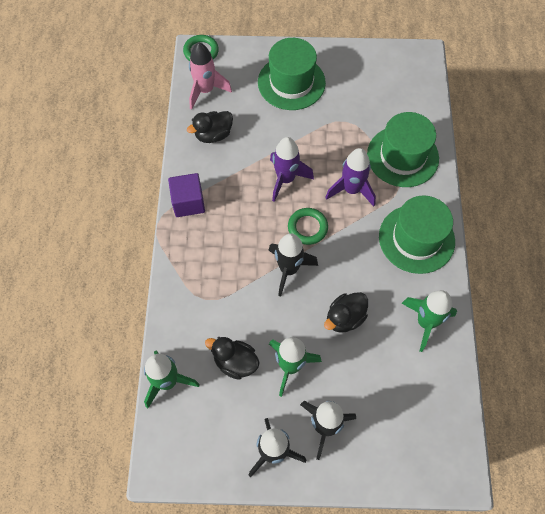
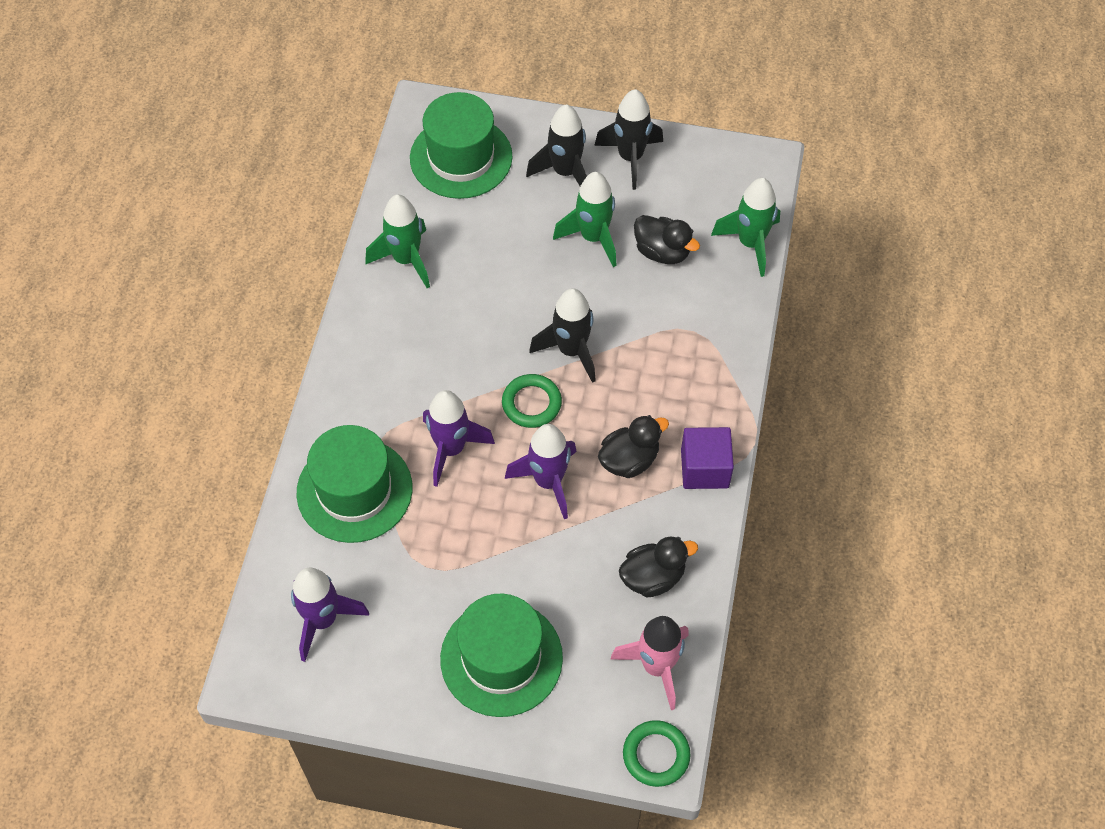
camera: 170 degrees left, 5 degrees down
(345, 318) = (510, 280): black duck -> black duck (629, 460)
(394, 86) = (323, 620): none -> purple rocket
(416, 239) = (379, 364): green hat -> green hat (461, 157)

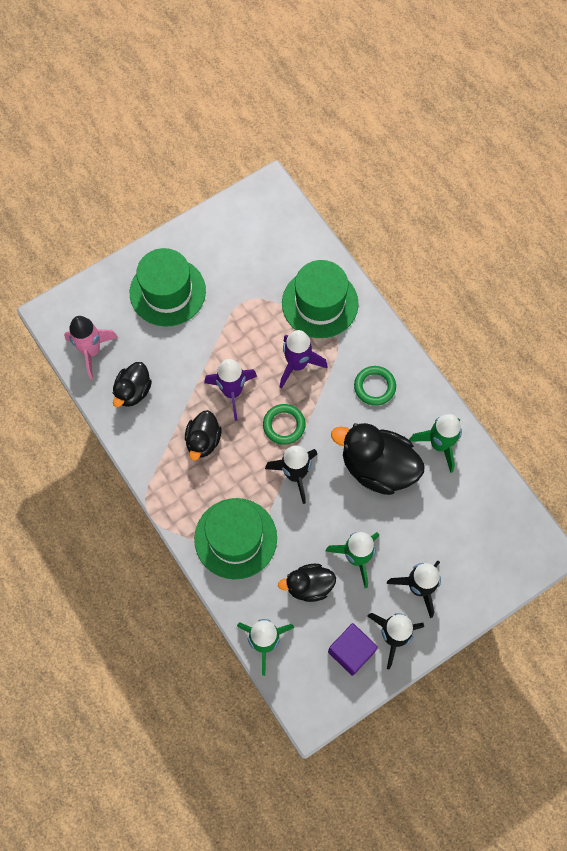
camera: 135 degrees right, 10 degrees up
(323, 620) = (265, 237): purple rocket -> none
(461, 157) = (486, 538): green hat -> green hat (235, 538)
(486, 290) = (377, 467): none -> black duck
(656, 755) = (55, 313): green ring -> green ring (374, 387)
(704, 468) = (160, 472): purple cube -> purple cube (351, 651)

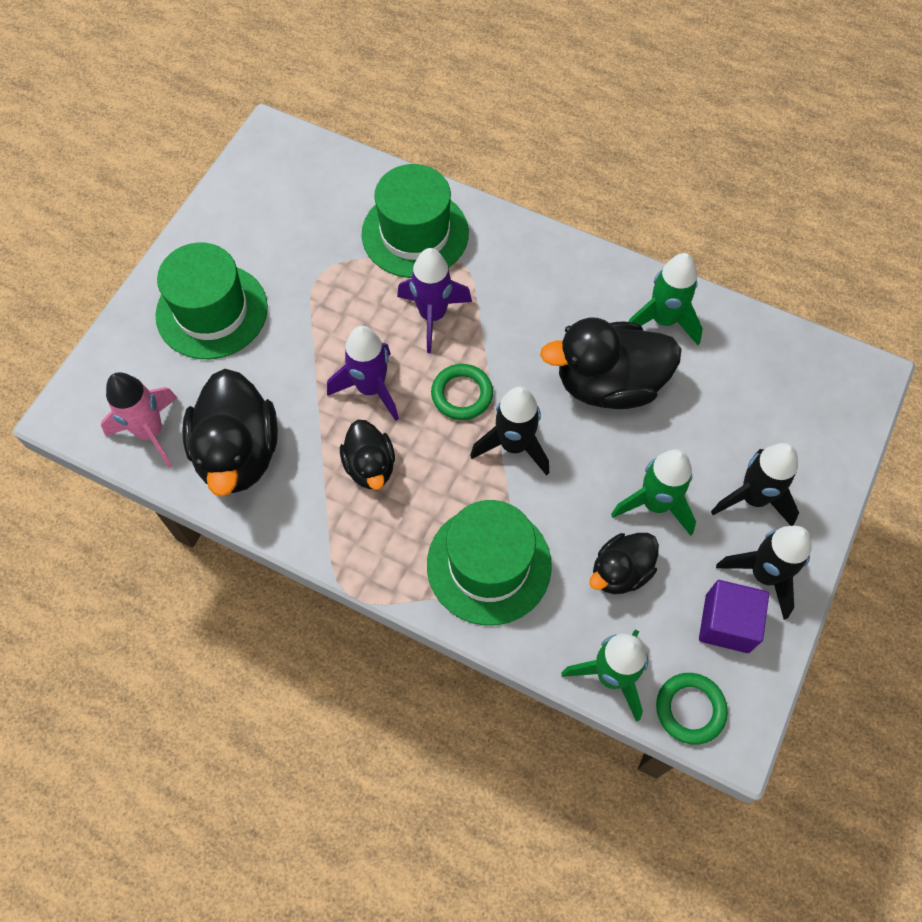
camera: 30 degrees left, 5 degrees down
(133, 391) = (238, 453): black duck -> black duck, size x1.73
(374, 387) = (543, 294): green ring -> green ring (690, 709)

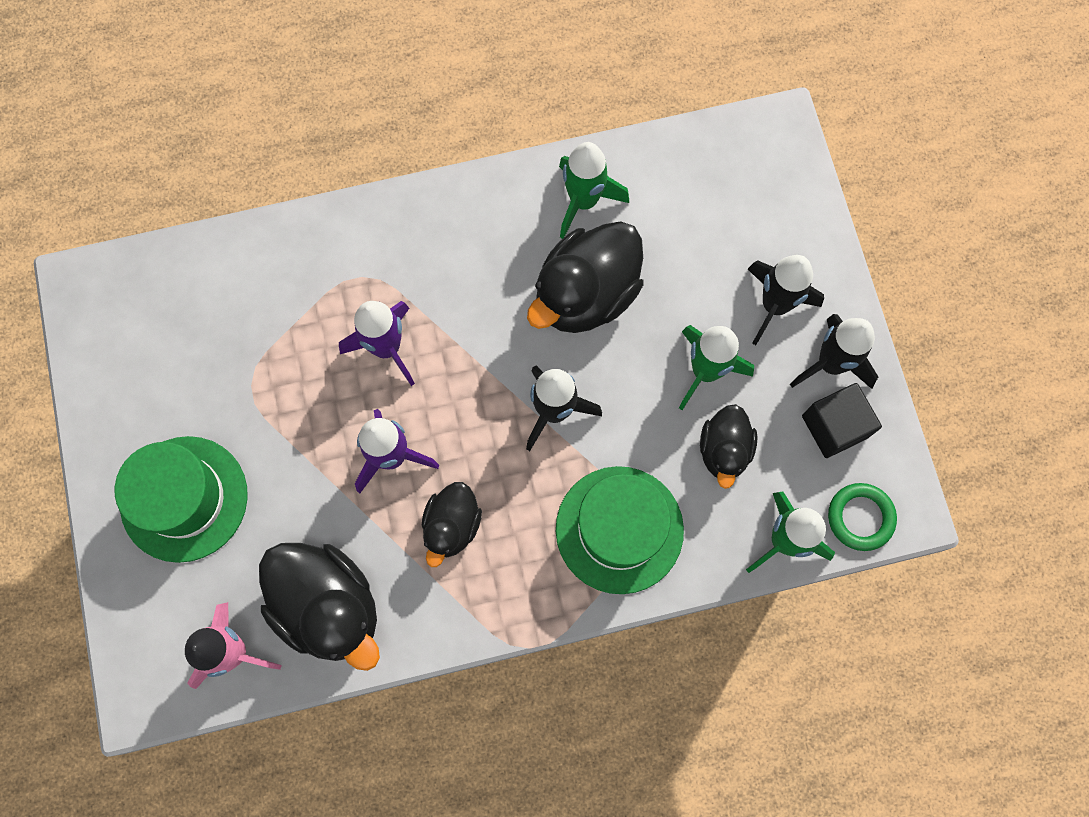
camera: 40 degrees left, 10 degrees up
(370, 466) = (452, 526): black duck -> black duck turned 75 degrees clockwise
(415, 233) = (303, 281): green hat -> none
(462, 394) = (473, 400): green ring -> none
(727, 623) = (834, 426): purple cube -> black cube

